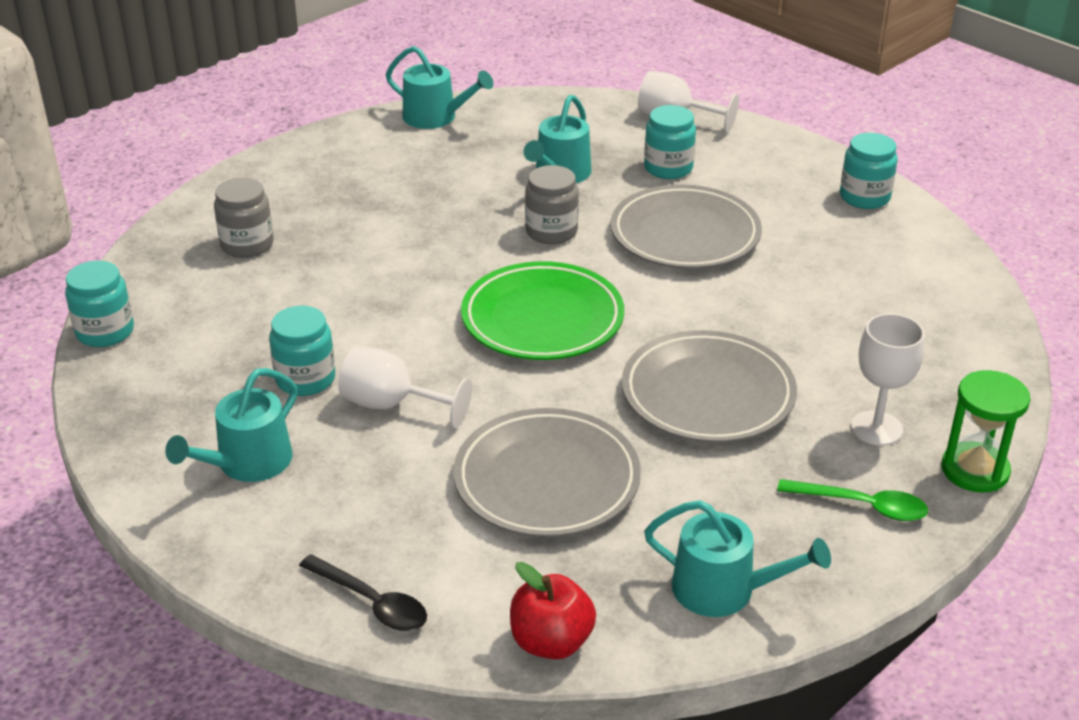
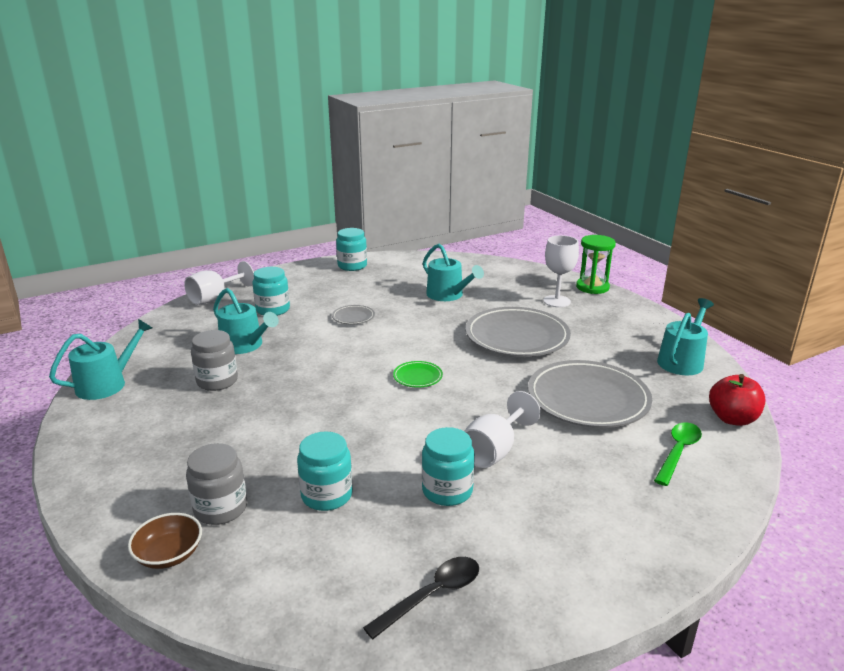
camera: 75 degrees left, 10 degrees down
(105, 332) = (312, 626): turquoise jar -> turquoise jar (327, 495)
(182, 236) = (169, 554): none -> brown bowl
(248, 463) = (550, 533): turquoise watering can -> turquoise watering can (448, 295)
(372, 603) = (709, 483): black spoon -> black spoon (432, 595)
(542, 319) = (417, 377): green plate -> green plate, size x0.43
(551, 232) = (315, 359): grey jar -> grey jar (217, 381)
(685, 235) = (353, 317): grey plate -> grey plate, size x0.43
(863, 506) = (617, 315): green spoon -> green spoon (678, 452)

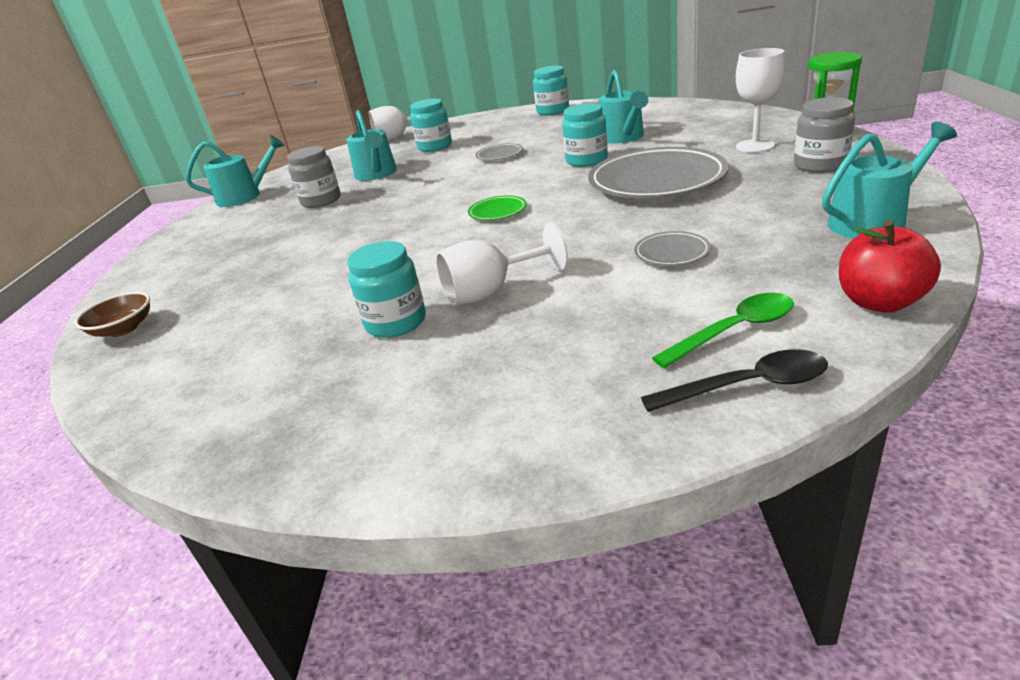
camera: 35 degrees right, 5 degrees up
(221, 508) = (199, 301): grey jar -> grey jar (820, 165)
(327, 495) = (287, 306): turquoise jar -> turquoise jar (586, 160)
(432, 595) = (260, 419): black spoon -> black spoon (748, 386)
(587, 399) = (672, 253): grey plate -> grey plate, size x0.43

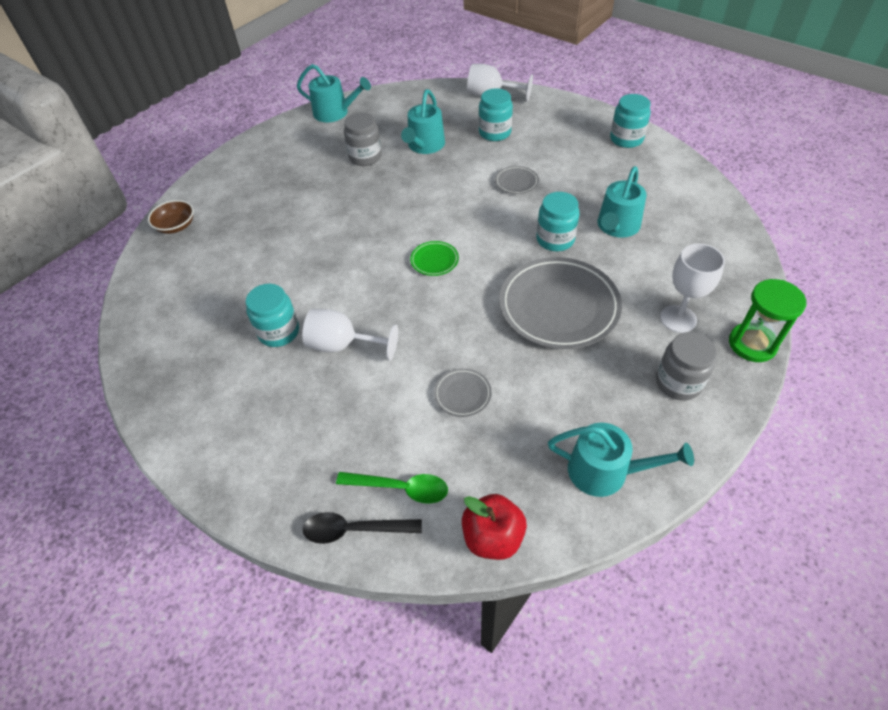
camera: 35 degrees right, 20 degrees up
(748, 386) = (353, 530): black spoon -> black spoon turned 150 degrees clockwise

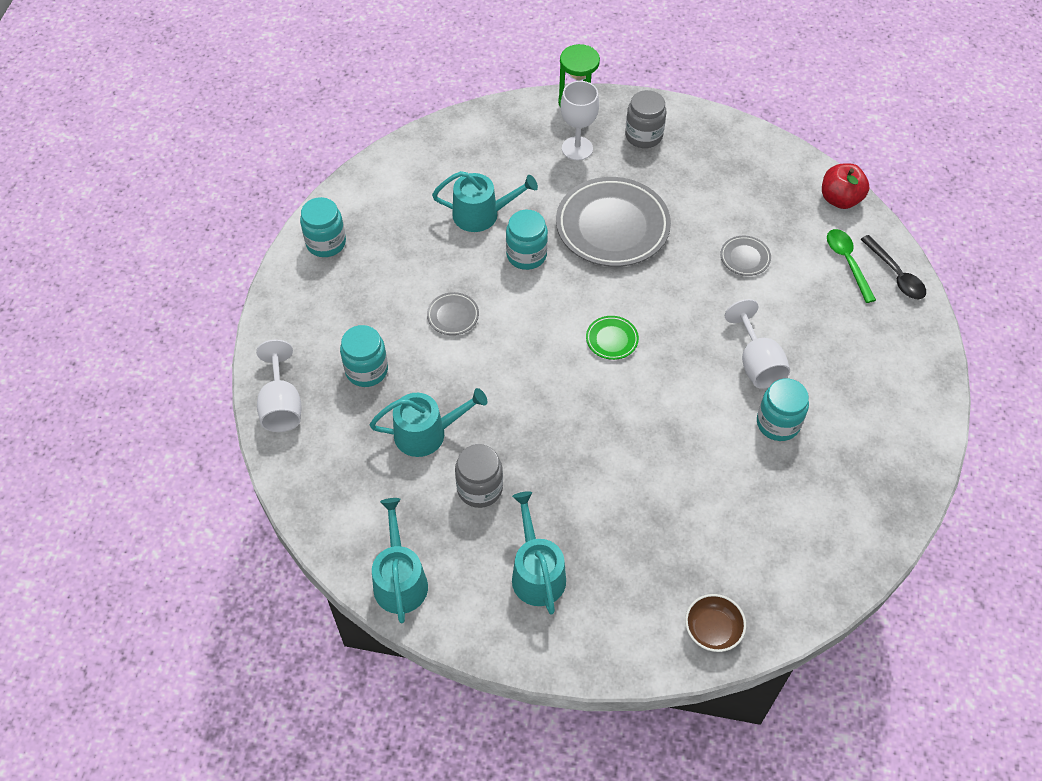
camera: 120 degrees left, 5 degrees up
(605, 471) = (748, 157): turquoise watering can -> turquoise watering can (536, 572)

